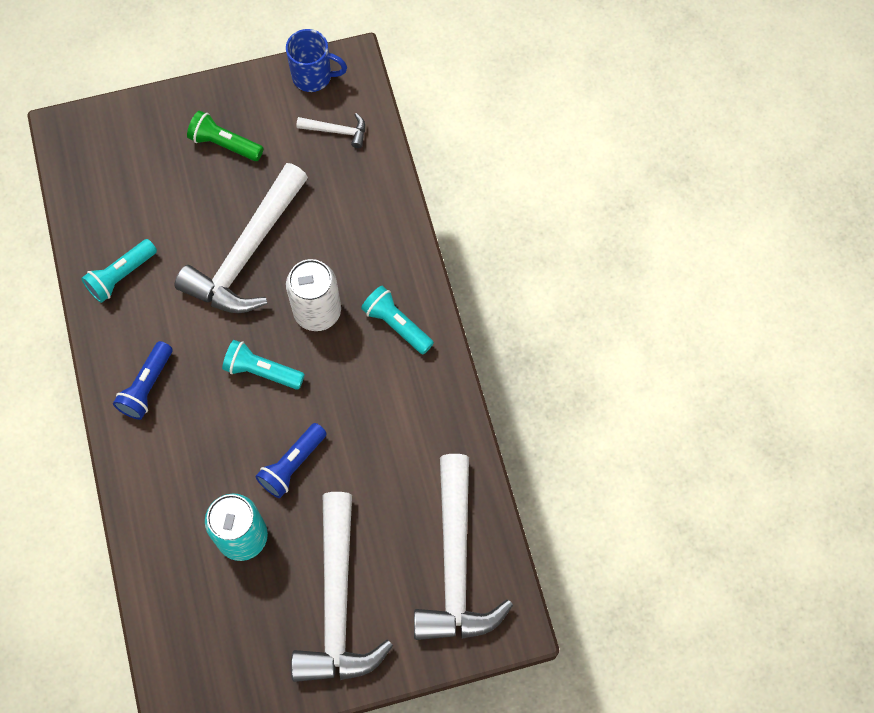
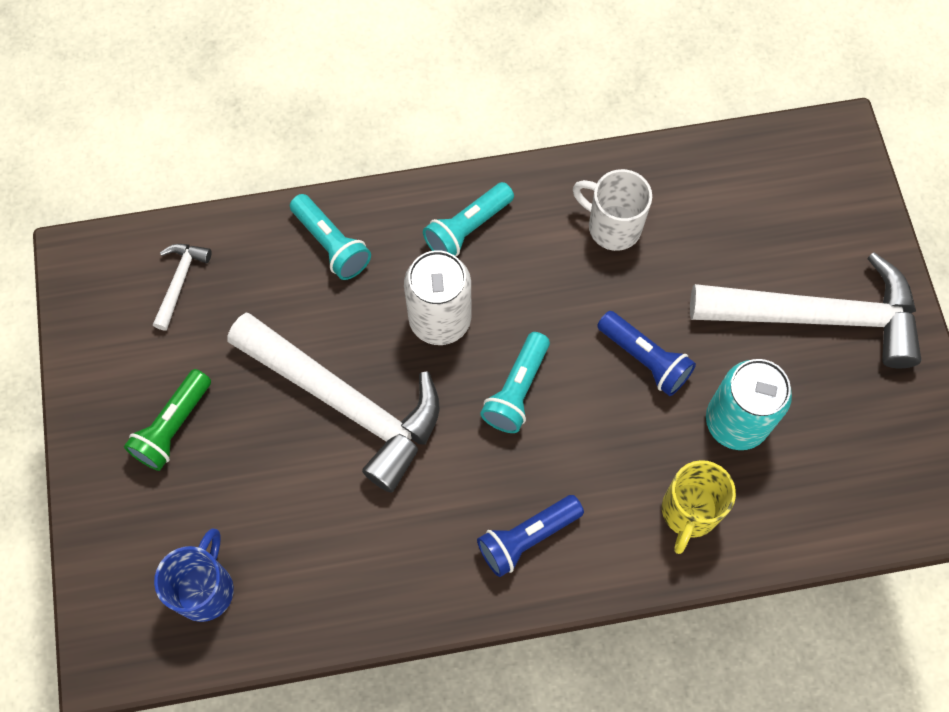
camera: 85 degrees left, 0 degrees up
(121, 276) = (359, 572): turquoise flashlight -> turquoise flashlight (331, 244)
(147, 386) = (527, 538): blue flashlight -> blue flashlight turned 120 degrees clockwise
(169, 502) = (689, 512): none -> yellow mug
(313, 76) = (88, 306): blue mug -> blue mug (205, 589)
(408, 435) = (612, 226): none -> white mug
(455, 563) = (770, 188): white hammer -> none

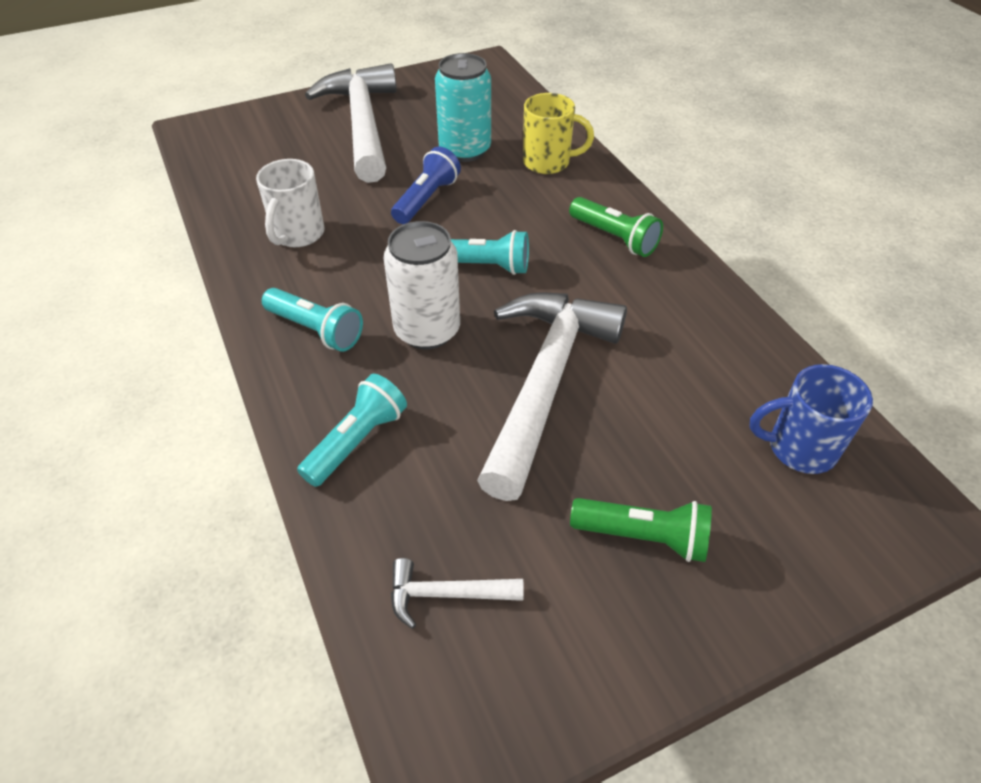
camera: 105 degrees left, 20 degrees down
(527, 538) = (614, 238): blue flashlight -> green flashlight

